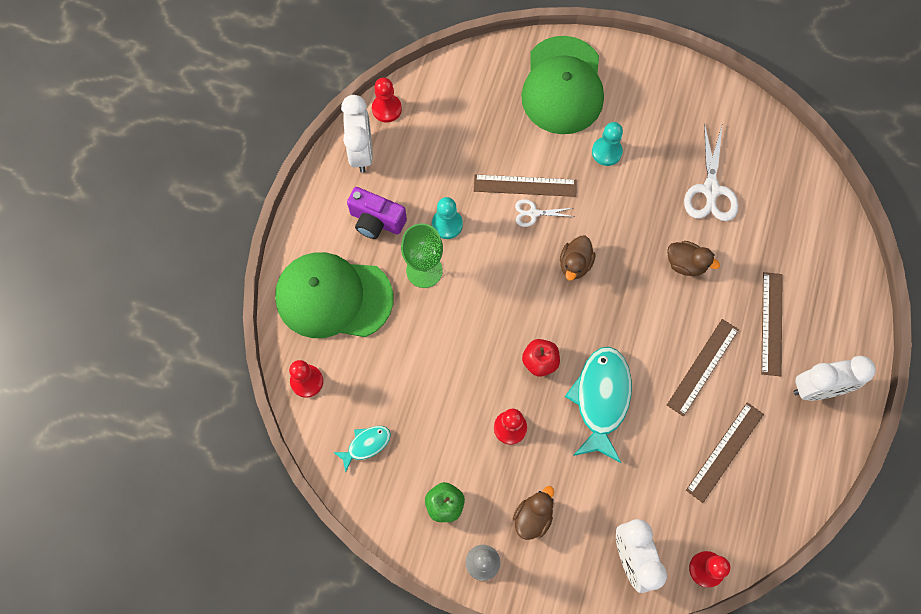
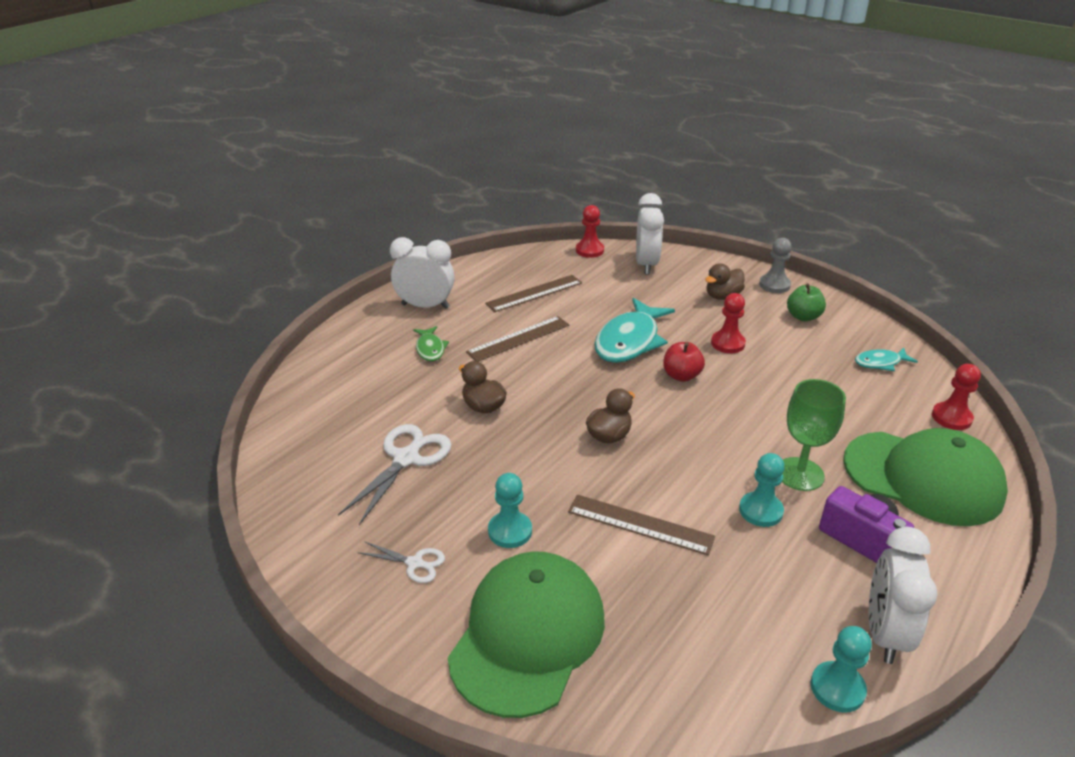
camera: 160 degrees left, 35 degrees down
(386, 109) = (837, 688): red pawn -> turquoise pawn
(533, 213) = (640, 493): white scissors -> white scissors (415, 563)
(772, 323) = (430, 349): brown ruler -> green fish

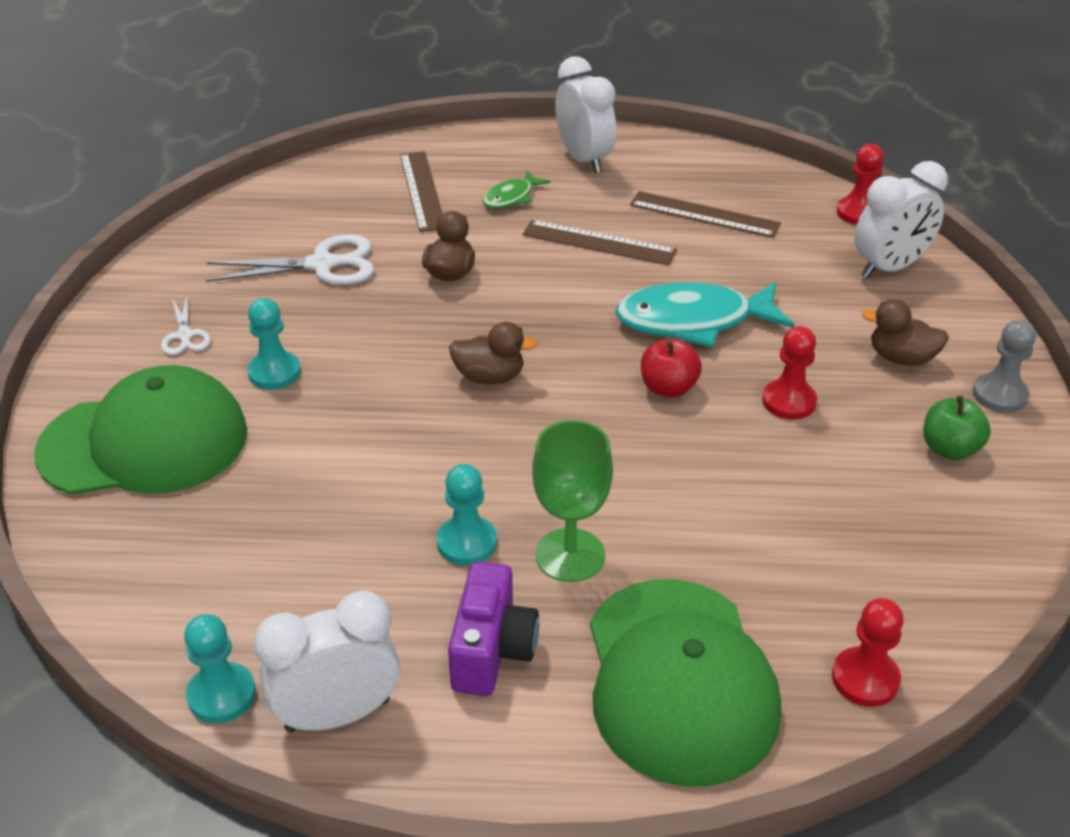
camera: 55 degrees right, 5 degrees up
(640, 524) = (360, 456): brown ruler -> brown ruler (422, 190)
(880, 363) = (923, 563): turquoise fish -> none

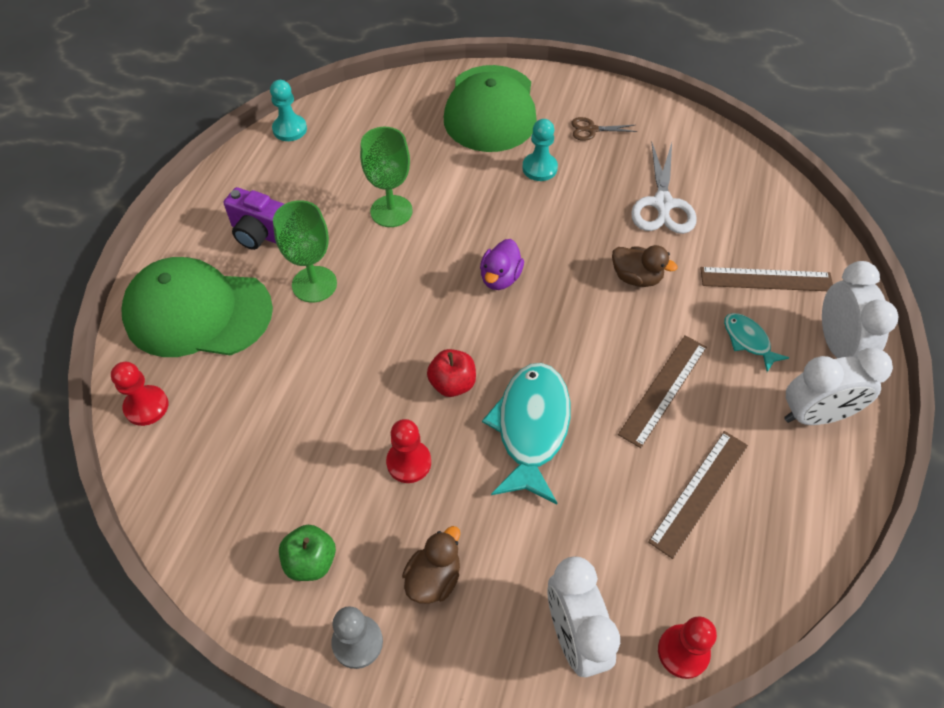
camera: 105 degrees right, 15 degrees up
(185, 336) = (591, 130): white scissors -> brown scissors
(337, 715) = (255, 168): white clock -> white clock (837, 345)
(398, 506) = (391, 211): none -> green goblet
(467, 542) = (347, 237): turquoise pawn -> none
(489, 377) = (500, 278): brown duck -> purple duck
(511, 197) = (748, 341): green fish -> turquoise fish

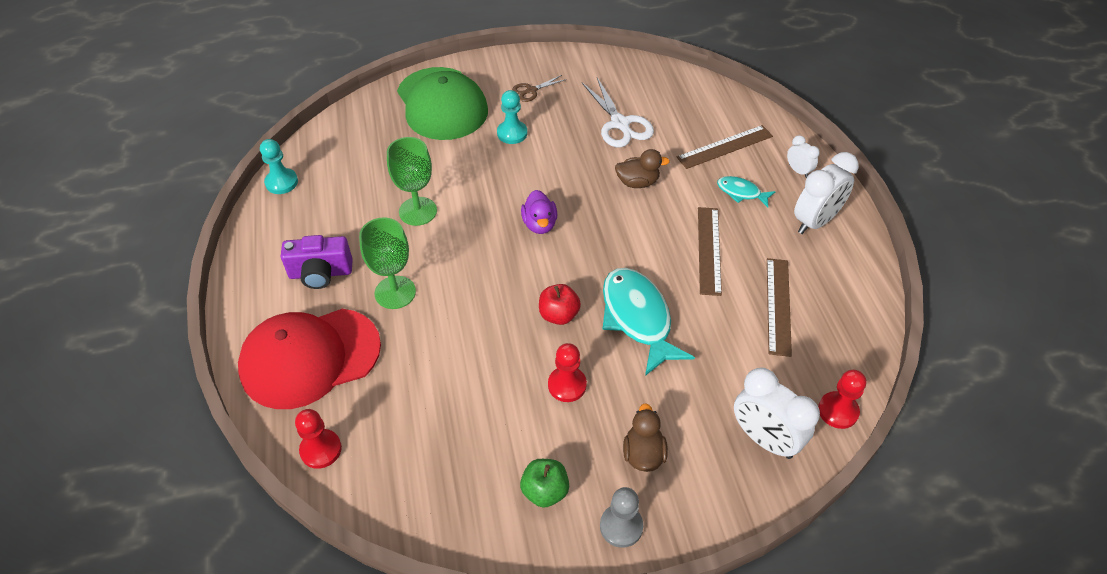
camera: 30 degrees left, 5 degrees down
(197, 312) = (309, 358): green cap -> red cap
(837, 345) = (798, 171): white clock -> white clock, size x0.52

